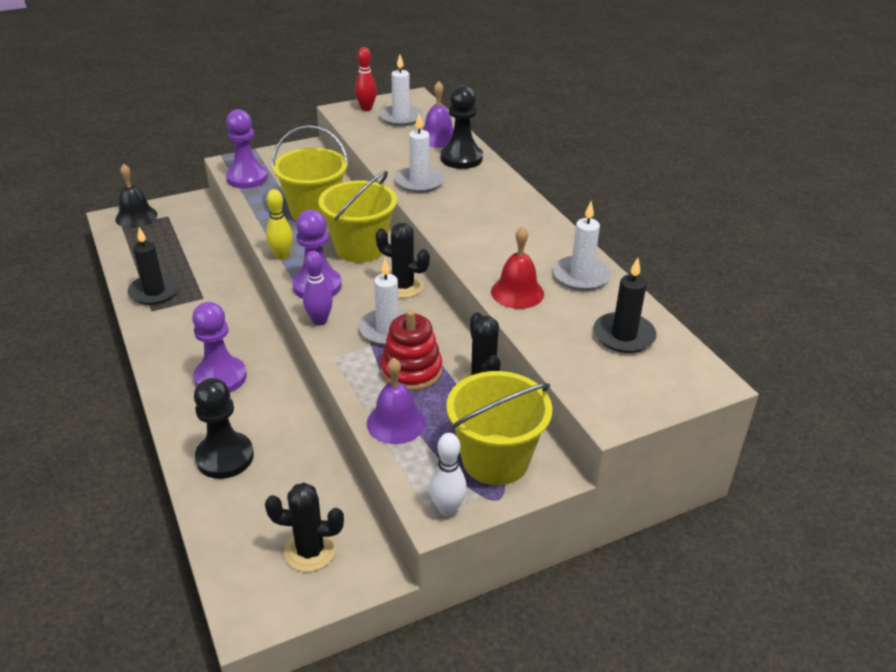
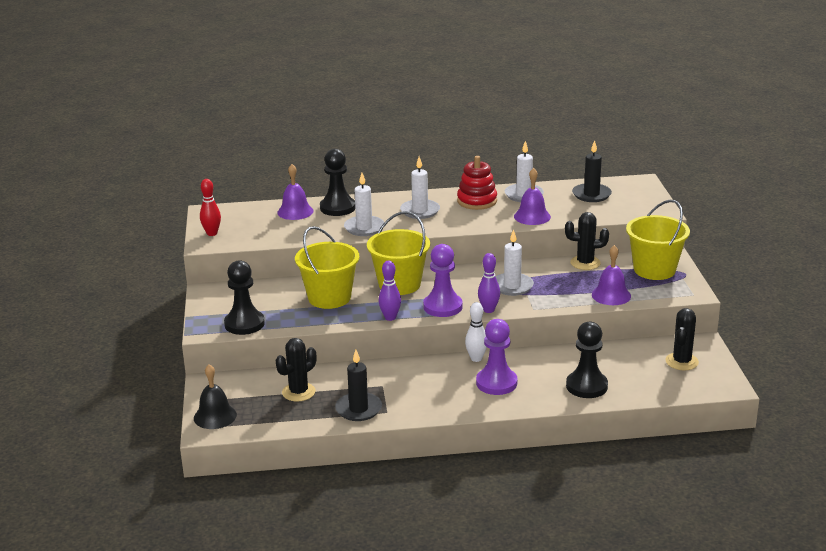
camera: 70 degrees left, 10 degrees down
(247, 178) = (244, 324): purple pawn -> black pawn
(282, 256) = (390, 317): yellow bowling pin -> purple bowling pin
(401, 118) = (244, 221): white candle -> white candle (420, 211)
(403, 287) = (462, 274): black cactus -> black cactus (298, 392)
(411, 371) = (561, 284): red stacking toy -> red stacking toy (477, 201)
(447, 509) = (690, 289): white bowling pin -> white bowling pin (476, 358)
(517, 292) = (532, 216): red bell -> purple bell

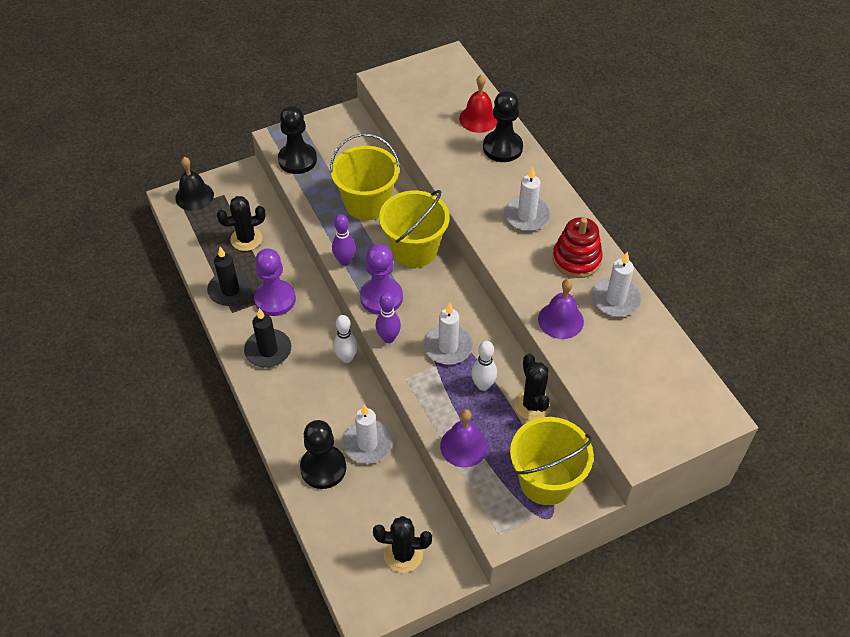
camera: 70 degrees right, 25 degrees up
(212, 233) = (405, 76): red bowling pin -> none
(295, 211) = (478, 118): purple bell -> red bell
(298, 392) = (246, 239): black cactus -> black cactus turned 45 degrees counterclockwise
(364, 228) = (465, 182): white candle -> white candle (367, 444)
(496, 383) = (306, 386): purple pawn -> purple pawn (275, 299)
(557, 278) = (483, 385): none -> white bowling pin
(591, 195) = (651, 368): black candle -> black candle (268, 350)

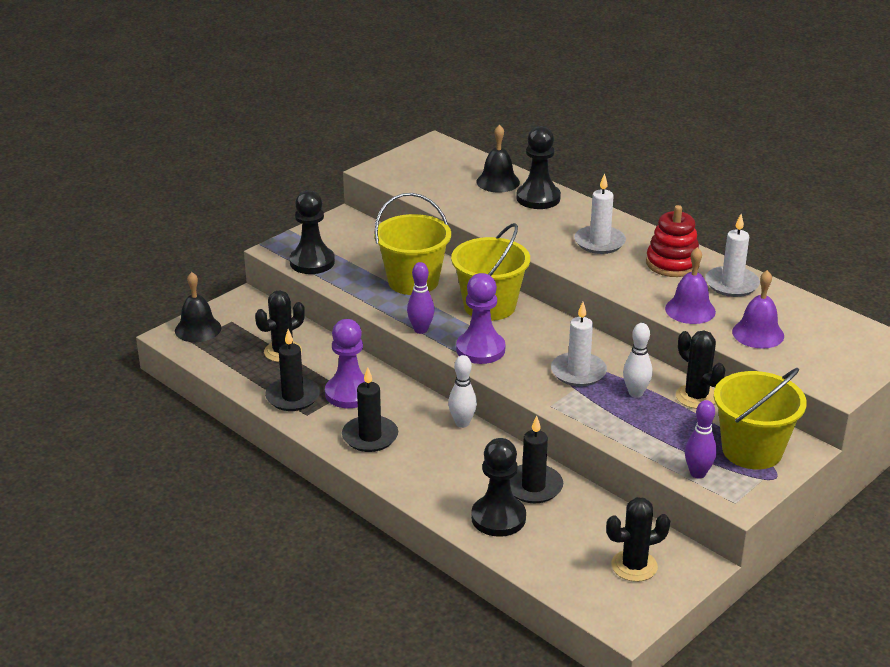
camera: 20 degrees left, 20 degrees down
(367, 444) = (533, 486): white candle -> black candle
(388, 338) = (511, 379): purple bowling pin -> purple bowling pin (698, 473)
(464, 446) = (650, 444): purple bell -> purple bell (758, 333)
(478, 118) = (498, 182): red bell -> black bell

